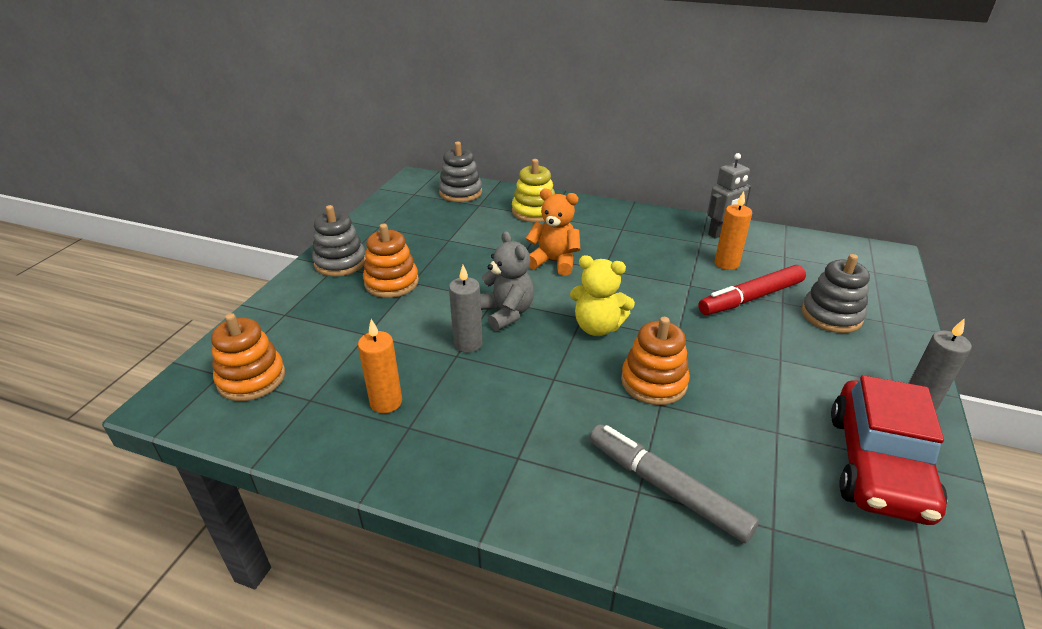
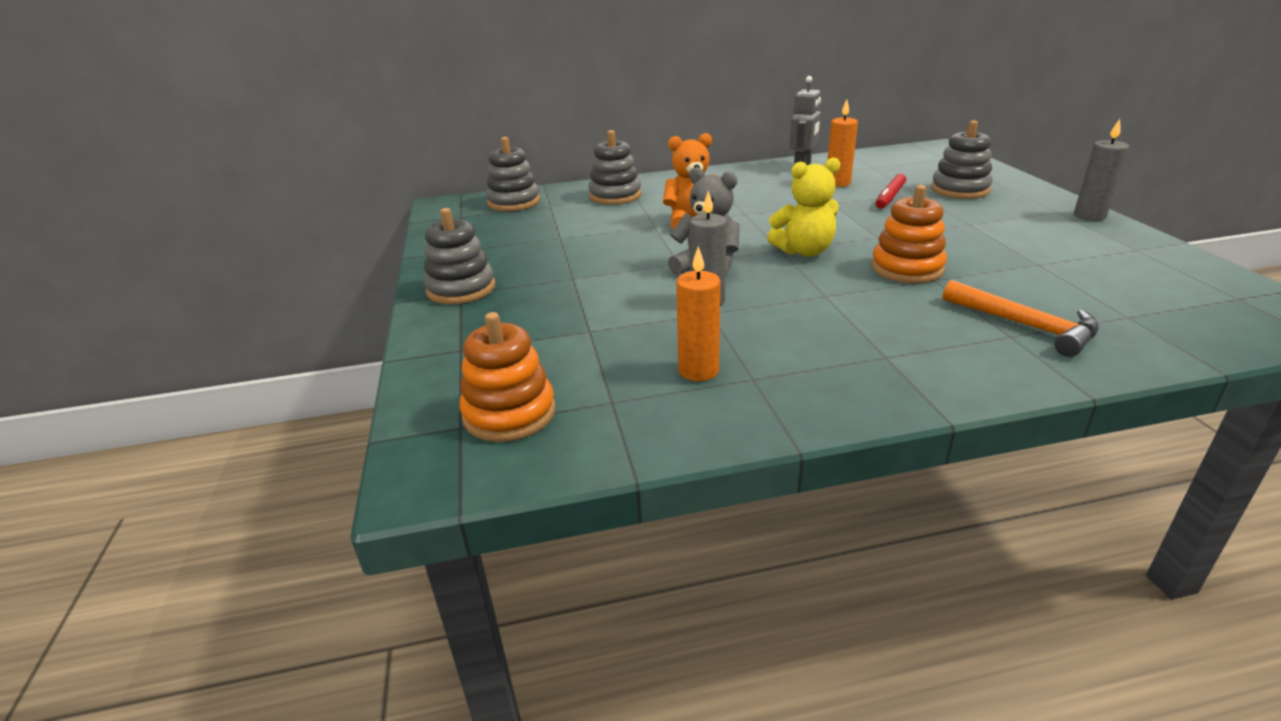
camera: 30 degrees left, 5 degrees down
(391, 282) = (550, 285): orange stacking toy -> none
(534, 211) = (615, 196): yellow stacking toy -> grey stacking toy
(666, 488) = (1025, 326): grey marker -> orange hammer
(751, 298) = (890, 197): red marker -> red marker, size x0.64
(878, 465) = (1124, 257): red car -> none

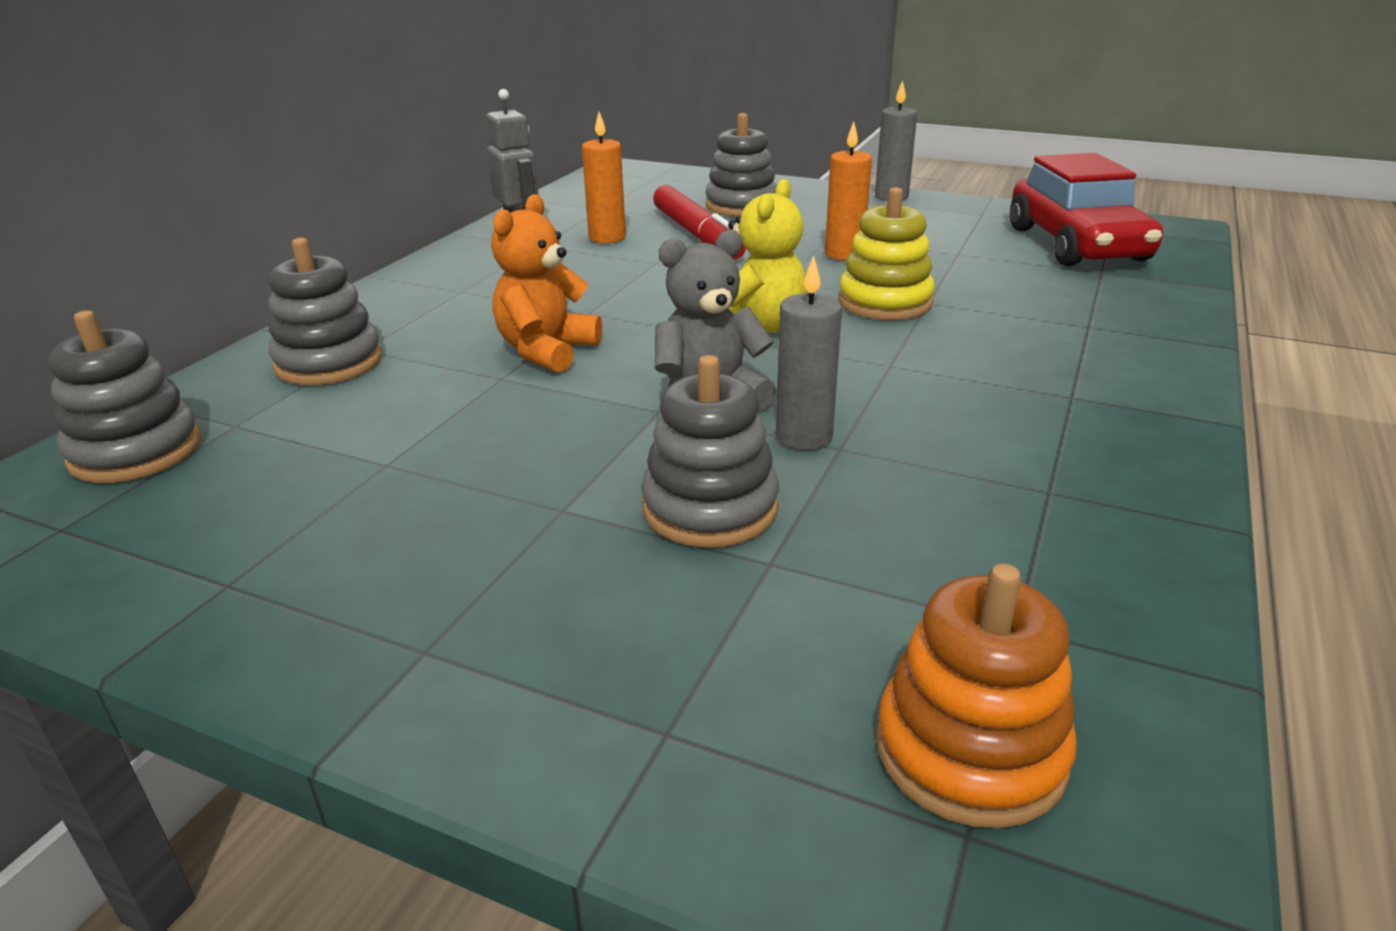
camera: 55 degrees left, 0 degrees up
(461, 289) = (407, 644): grey stacking toy -> grey stacking toy (710, 508)
(698, 371) = (993, 520): orange candle -> orange candle (844, 254)
(890, 197) = (697, 235): red marker -> red marker, size x1.57
(907, 268) = (885, 302): orange stacking toy -> yellow stacking toy
(1025, 326) = (1076, 312): orange hammer -> none
(1162, 294) = (1076, 244): none -> red car

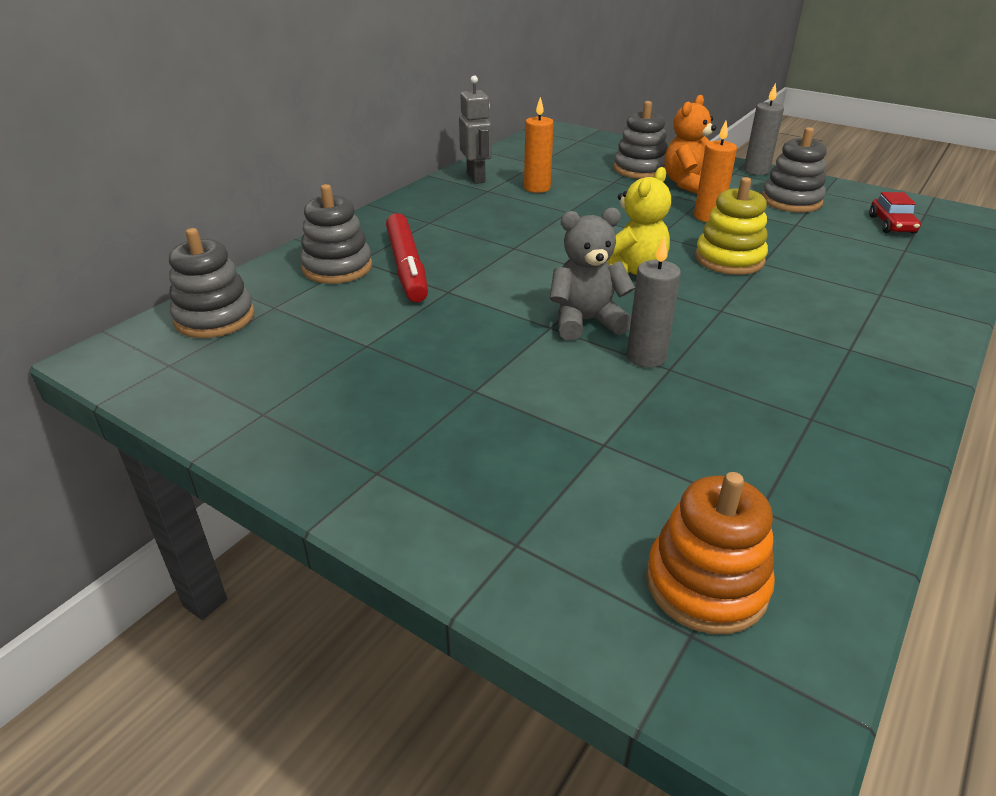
camera: 10 degrees right, 5 degrees up
(546, 351) = (481, 274): orange teddy bear -> orange teddy bear (688, 184)
(697, 235) = (602, 191): red marker -> red marker (407, 267)
(710, 508) = (571, 401): grey stacking toy -> grey stacking toy (791, 201)
(1076, 244) = (891, 225): red car -> red car, size x0.46

